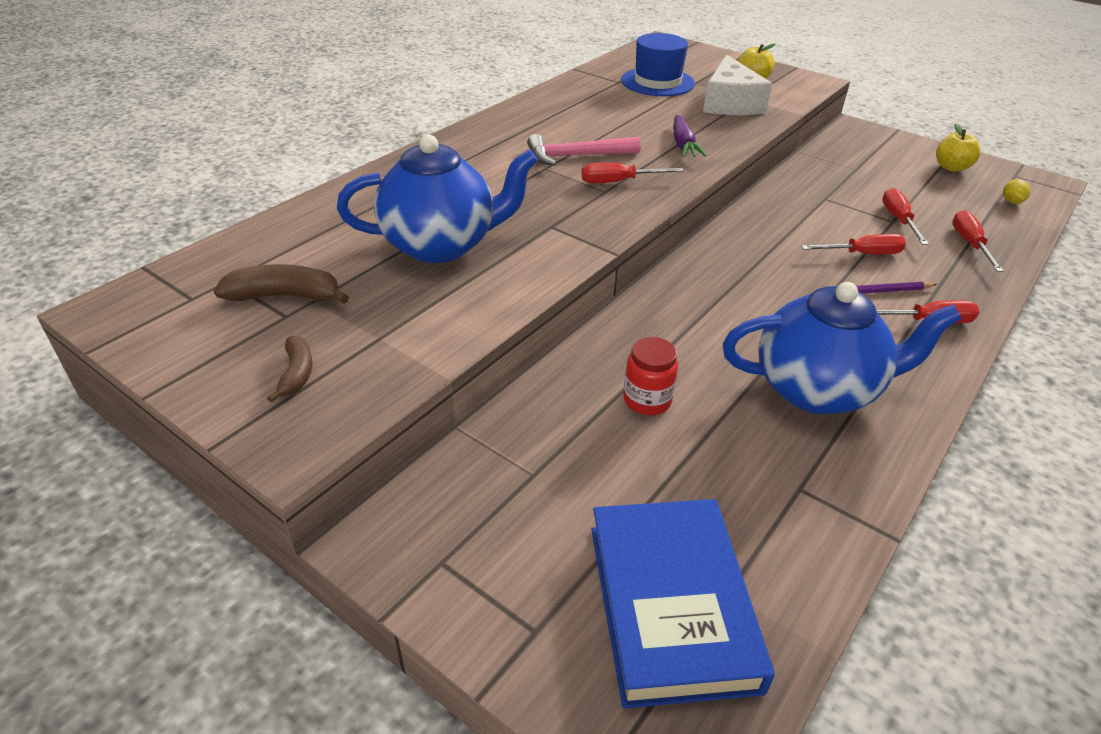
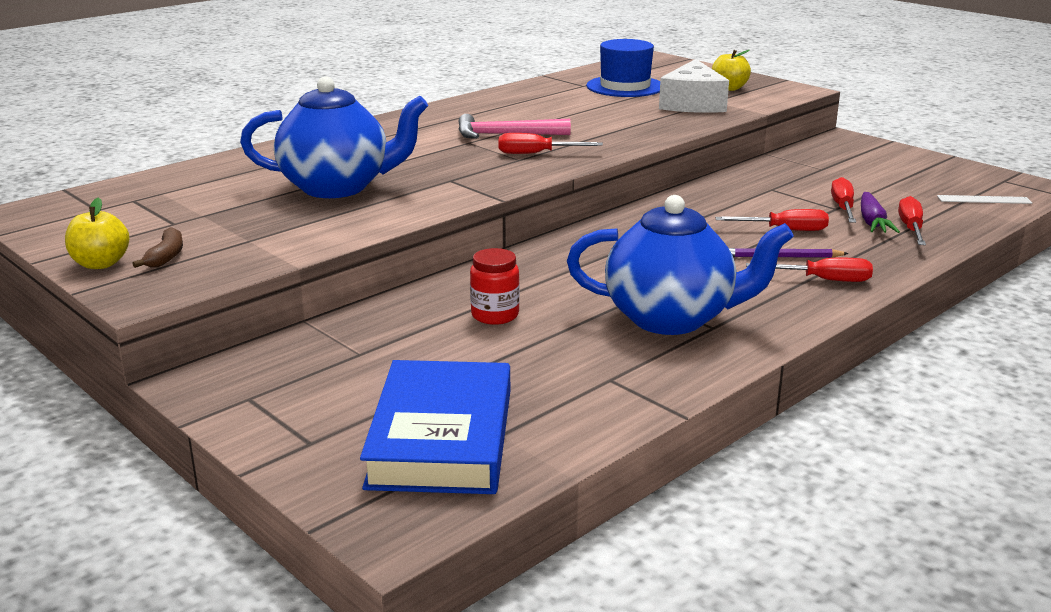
camera: 10 degrees right, 15 degrees down
(285, 296) = (179, 212): brown banana -> none
(683, 144) = (621, 131): purple carrot -> purple carrot (872, 222)
(951, 167) = (933, 172): yellow apple -> yellow apple (101, 264)
(1011, 201) = (984, 199): yellow lemon -> white ruler

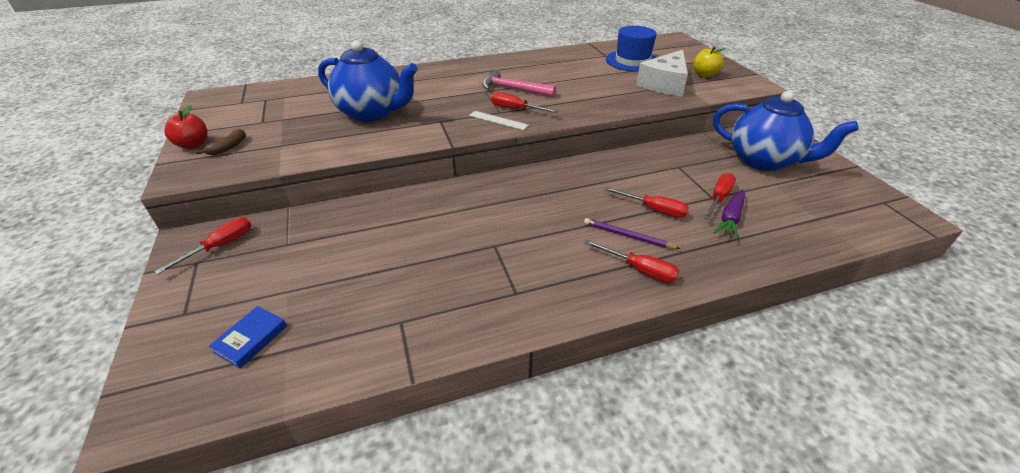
camera: 25 degrees right, 15 degrees up
(101, 264) = (193, 145): yellow apple -> red apple
(441, 438) = (251, 339): blue book -> blue book, size x0.45
(495, 315) = (390, 235): red jar -> none
(672, 318) = (496, 275): blue teapot -> blue teapot (764, 161)
(911, 228) = (757, 234): red screwdriver -> red screwdriver (220, 246)
(984, 199) = (848, 219): white ruler -> white ruler (498, 120)

